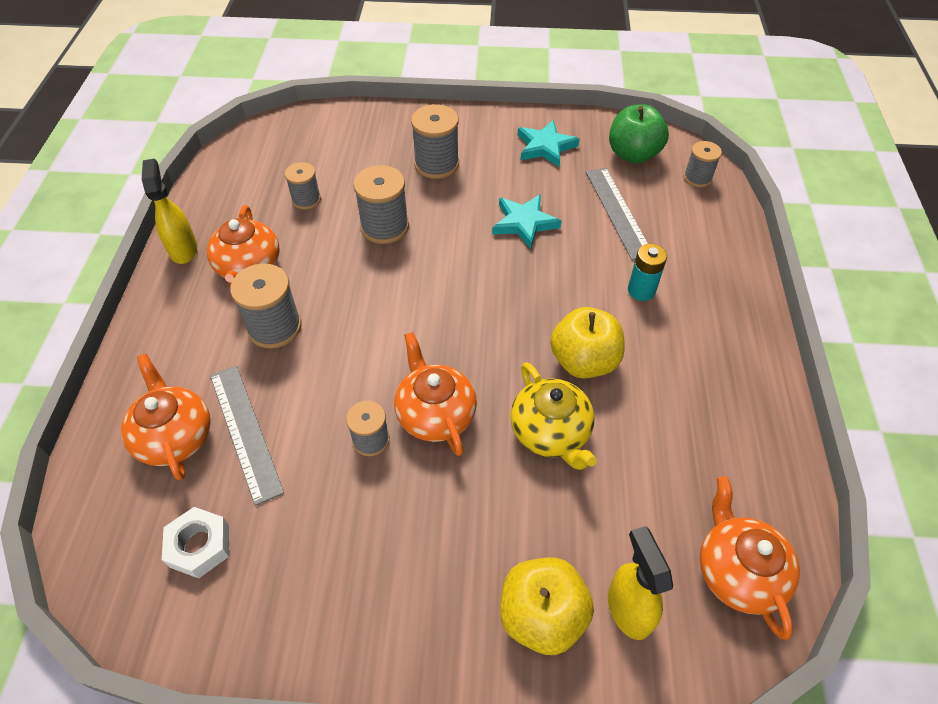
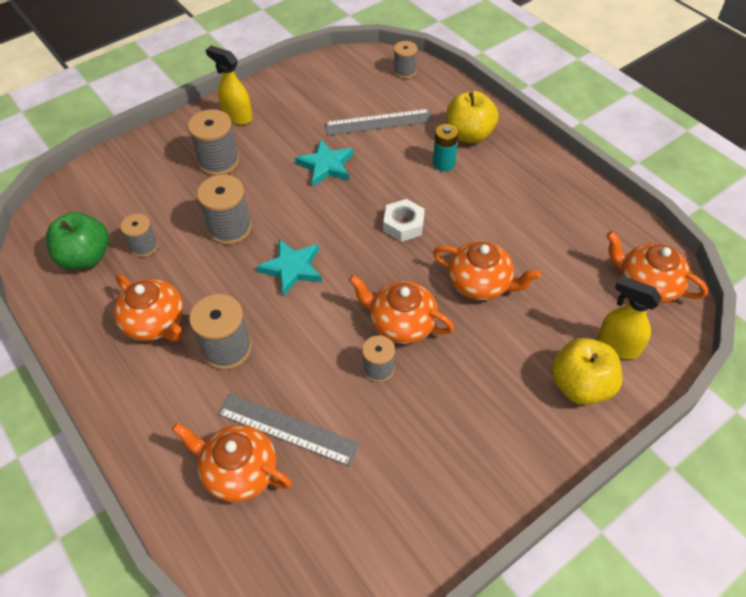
camera: 40 degrees left, 0 degrees up
(183, 249) = (82, 346): yellow spray bottle -> yellow spray bottle (237, 117)
(199, 546) = (341, 519): white nut -> white nut (403, 225)
(545, 147) = (285, 105): turquoise star -> turquoise star (292, 268)
(550, 432) = (480, 283): yellow teapot -> orange teapot
(584, 361) = (455, 229): yellow apple -> yellow apple (469, 135)
(618, 212) = (379, 122): grey ruler -> grey ruler turned 45 degrees counterclockwise
(633, 154) = (349, 78): green apple -> green apple (86, 257)

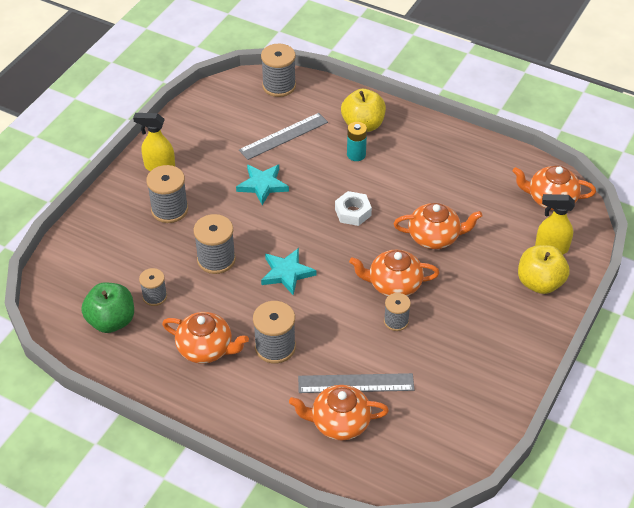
camera: 25 degrees left, 5 degrees down
(404, 71) = (279, 86): grey spool -> grey spool, size x1.60

